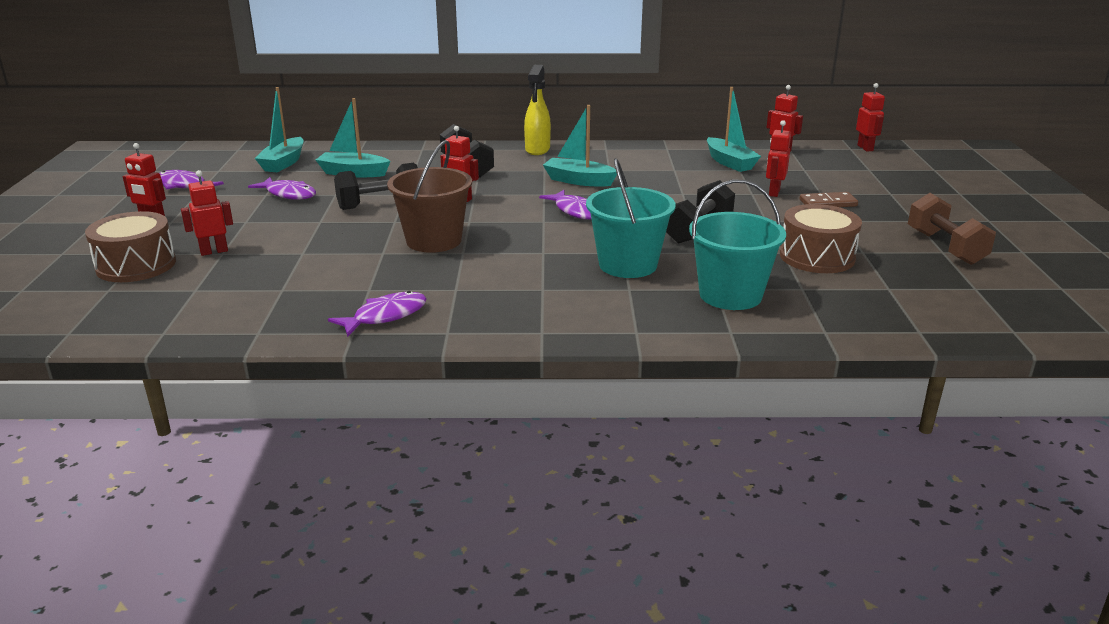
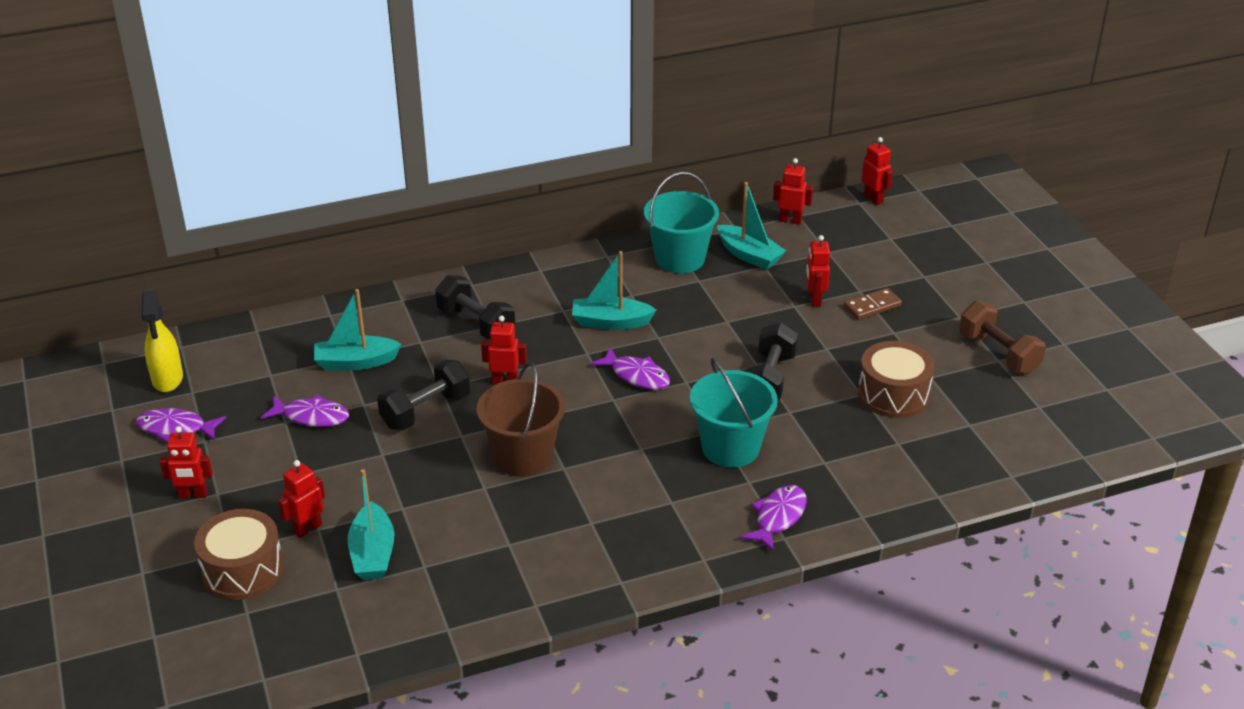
camera: 20 degrees left, 10 degrees up
(283, 163) = (259, 361): turquoise boat -> turquoise boat (373, 553)
(385, 316) = (551, 576): purple fish -> purple fish (778, 517)
(537, 150) = (533, 274): yellow spray bottle -> yellow spray bottle (167, 379)
(730, 295) = (841, 468): turquoise bucket -> turquoise bucket (680, 259)

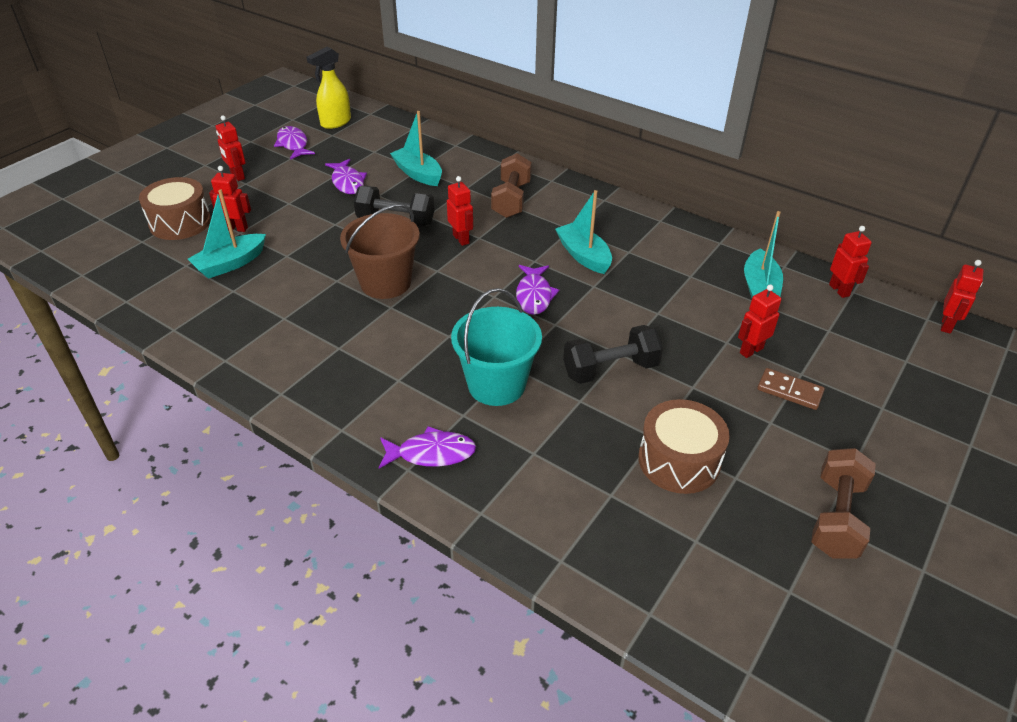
camera: 55 degrees right, 5 degrees up
(476, 323) = (511, 200): black dumbbell -> brown dumbbell
(680, 259) = (704, 255): turquoise bucket -> none

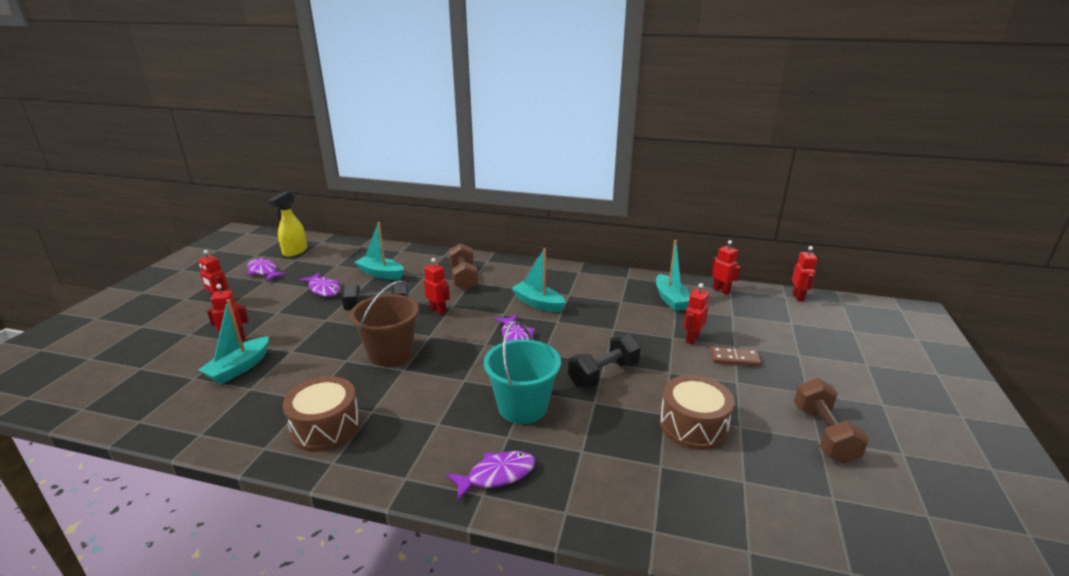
camera: 20 degrees left, 15 degrees down
(180, 222) = (176, 346): brown drum -> brown drum (326, 427)

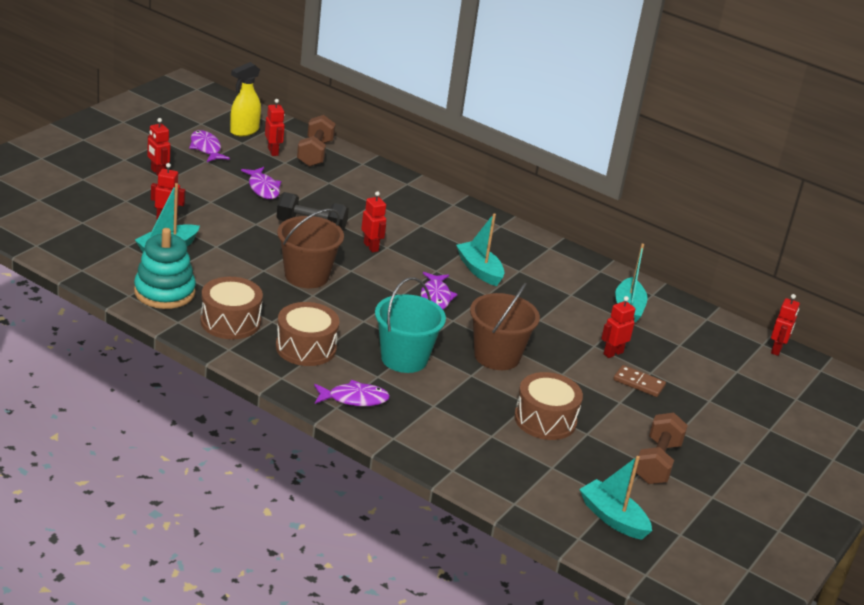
camera: 15 degrees right, 5 degrees up
(243, 417) = (164, 292): none -> turquoise stacking toy
(380, 274) = (328, 187): turquoise boat -> turquoise boat (613, 518)
(418, 430) = (306, 347): none -> brown drum
(463, 278) = (416, 218): brown dumbbell -> brown dumbbell (315, 153)
(603, 374) = (497, 356): black dumbbell -> brown bucket
(721, 290) = (695, 316): red robot -> red robot (273, 151)

